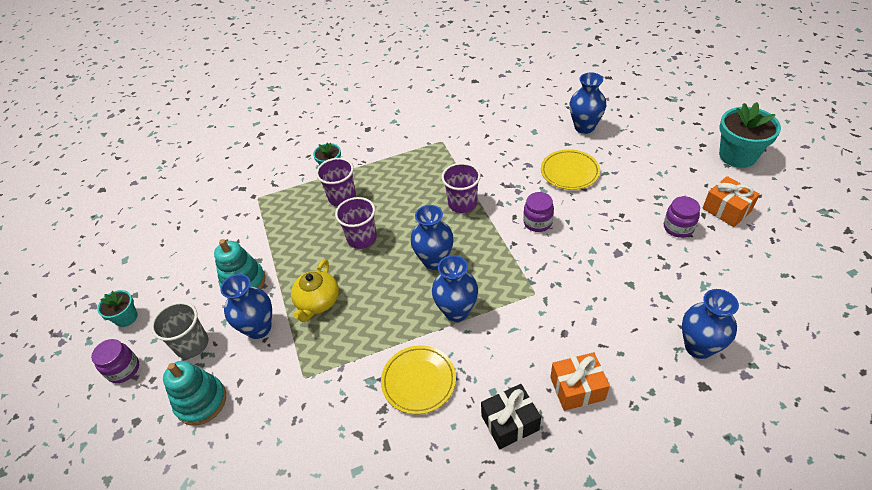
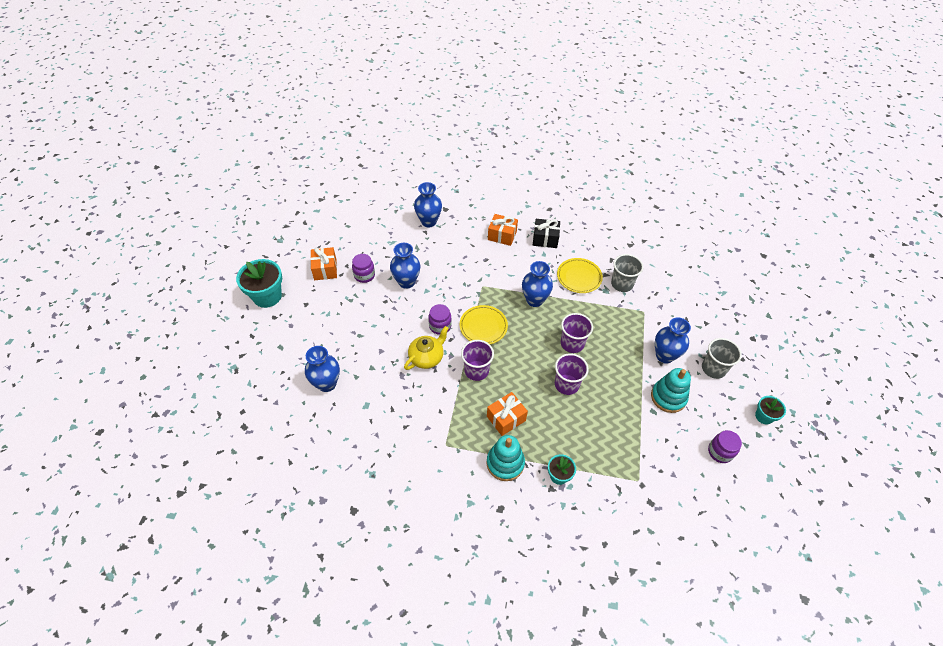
camera: 155 degrees left, 5 degrees up
(124, 369) = (763, 376): purple jar -> purple jar (720, 452)
(201, 402) = (710, 329): turquoise stacking toy -> turquoise stacking toy (505, 463)
(318, 302) = (619, 352): yellow teapot -> yellow teapot (427, 357)
(342, 197) = (564, 433): purple cup -> purple cup (572, 343)
(351, 406) = (622, 284): none -> grey cup
(404, 182) = (506, 418): none -> orange gift
(434, 261) = (526, 338): blue vase -> blue vase (406, 282)
(569, 172) = (381, 350): yellow plate -> yellow plate (483, 326)

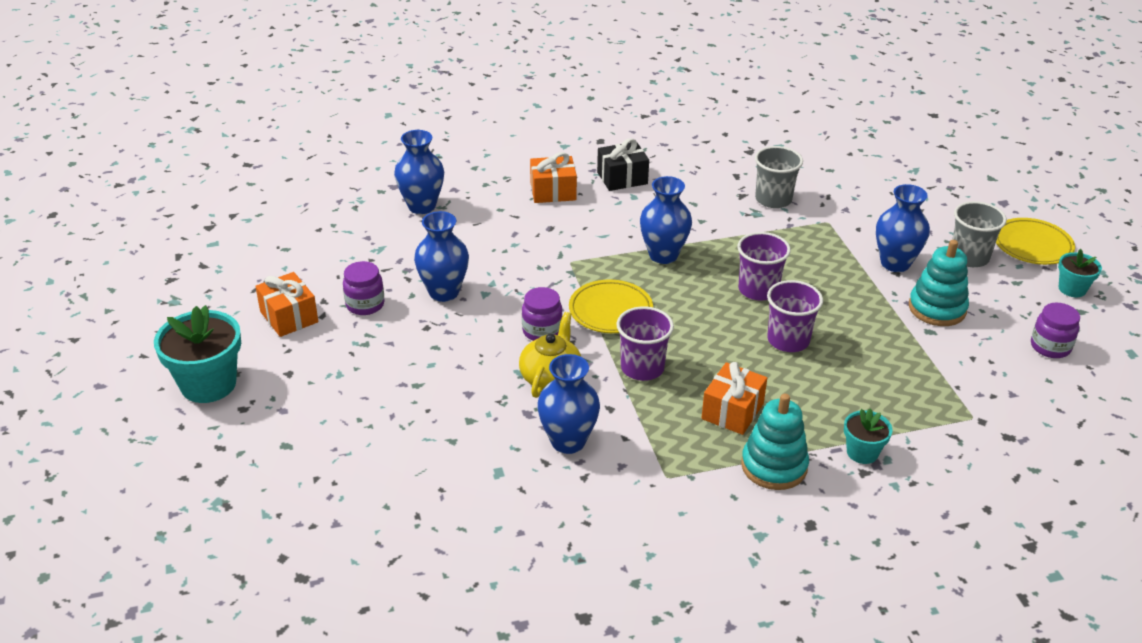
camera: 25 degrees left, 15 degrees down
(327, 384) = (409, 467): blue vase -> blue vase (568, 441)
(579, 277) = (707, 209): yellow plate -> yellow plate (1032, 245)

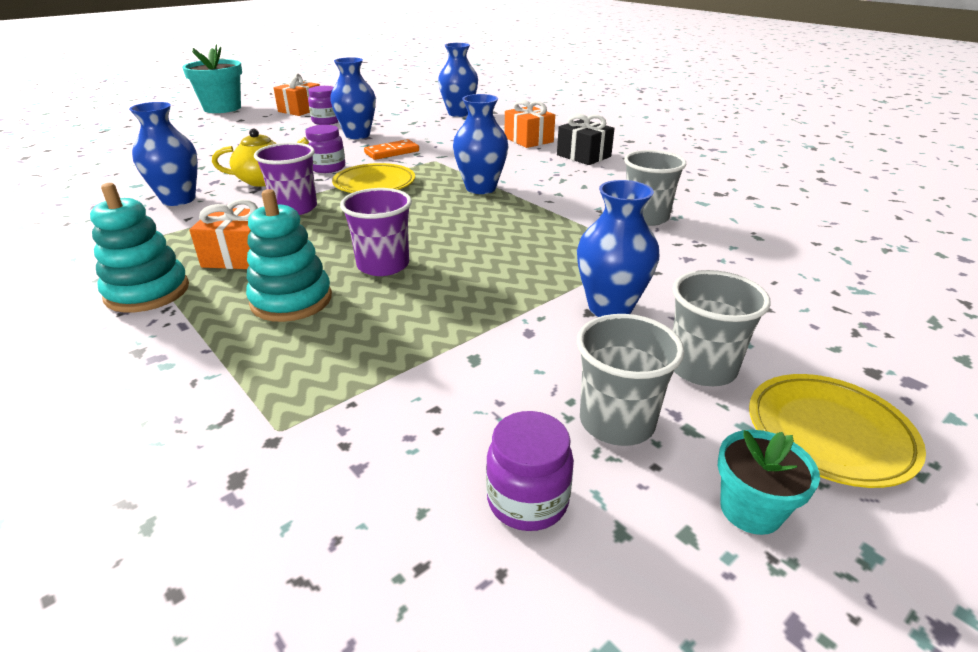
camera: 65 degrees right, 5 degrees down
(524, 281) = (392, 152): none -> orange domino
(758, 290) = (465, 236): purple cup -> none
(862, 452) = (178, 344): turquoise flower pot -> none
(937, 308) = (535, 357): turquoise stacking toy -> turquoise stacking toy (291, 300)
(1004, 302) = (617, 422): none -> grey cup

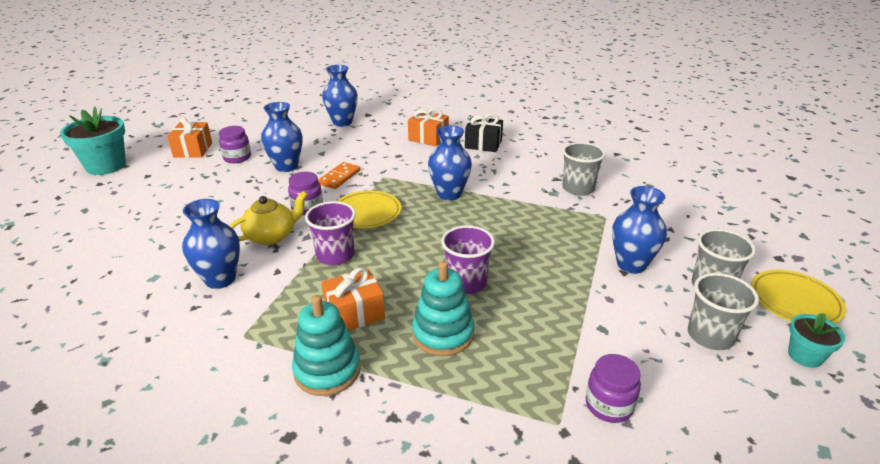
camera: 30 degrees left, 0 degrees up
(527, 500) = (721, 398): purple jar -> purple jar (609, 405)

